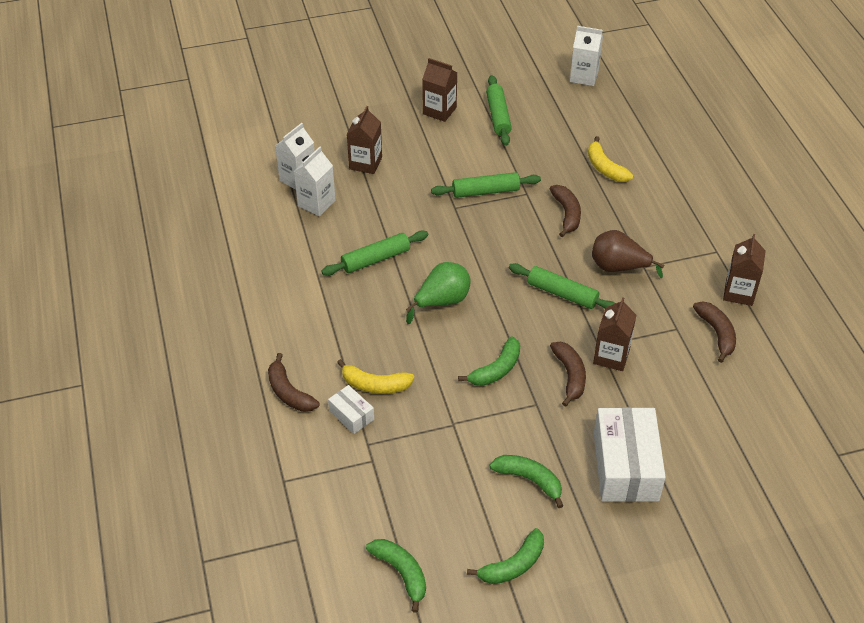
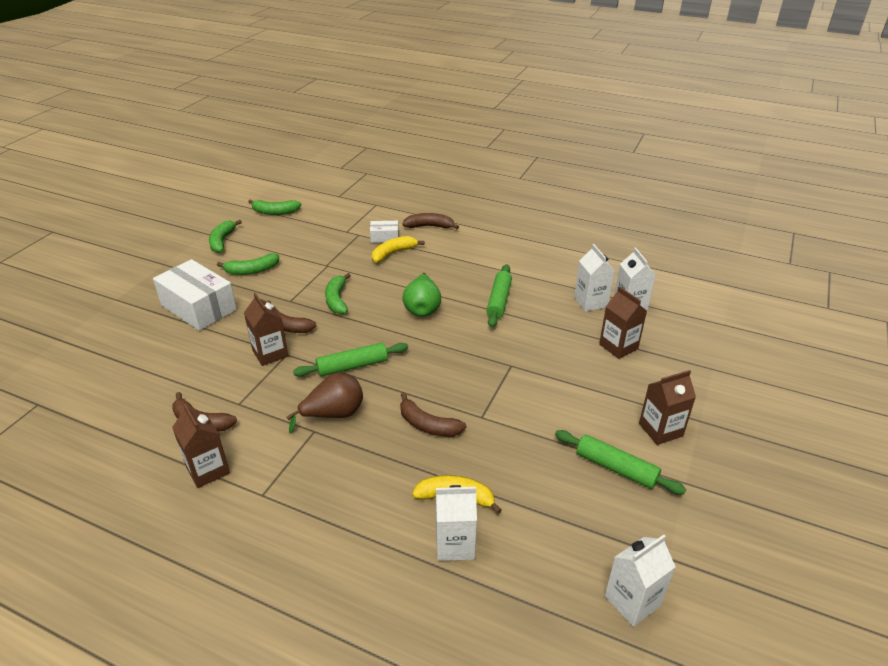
camera: 130 degrees right, 10 degrees down
(485, 191) = (511, 393): green rolling pin -> none
(635, 150) = (455, 544): none -> white carton

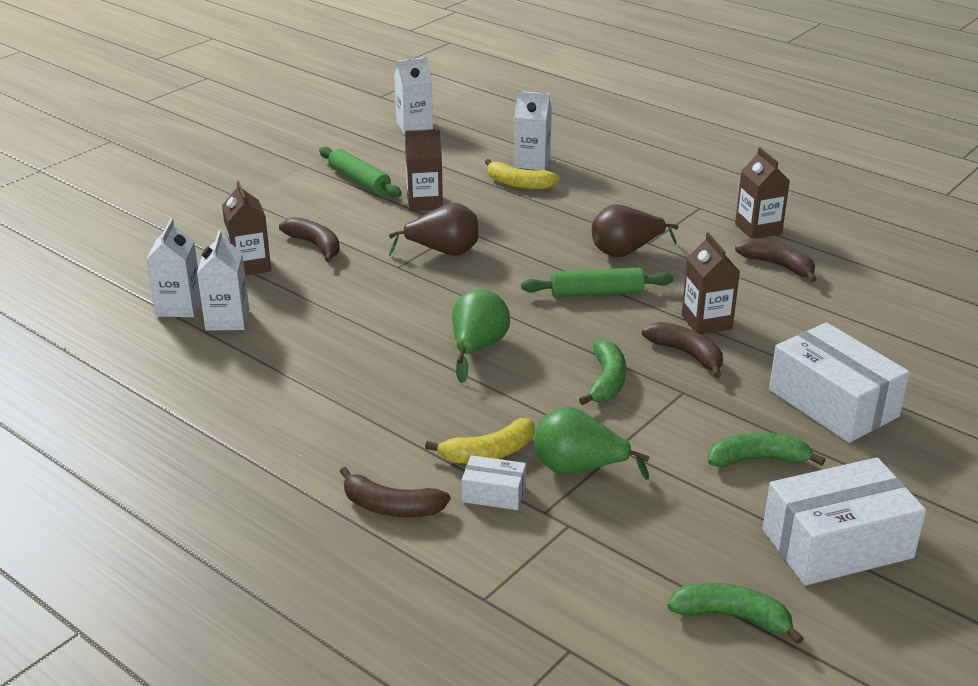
camera: 165 degrees left, 5 degrees down
(222, 241) = (837, 544): green banana -> white box
(346, 253) = (579, 468): none -> green pear
(428, 425) = (524, 230): brown banana -> brown banana (315, 245)
(484, 386) = (443, 252): none -> brown pear
(499, 301) = (358, 341): green rolling pin -> none
(660, 430) = (288, 197): brown carton -> brown carton (424, 202)

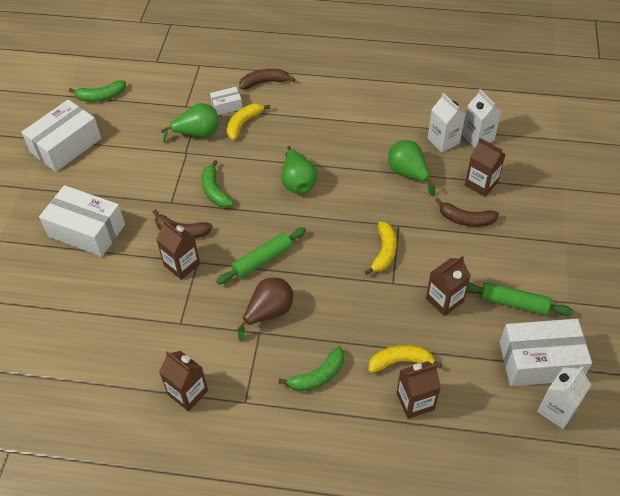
camera: 150 degrees right, 20 degrees up
(321, 305) = (408, 173): none -> green pear
(389, 148) = (540, 361): none -> white box
(443, 252) = (384, 252): brown pear -> yellow banana
(532, 162) = (415, 401): white carton -> brown carton
(758, 459) = (115, 175): green banana -> green banana (318, 376)
(778, 266) = (157, 349): brown banana -> none

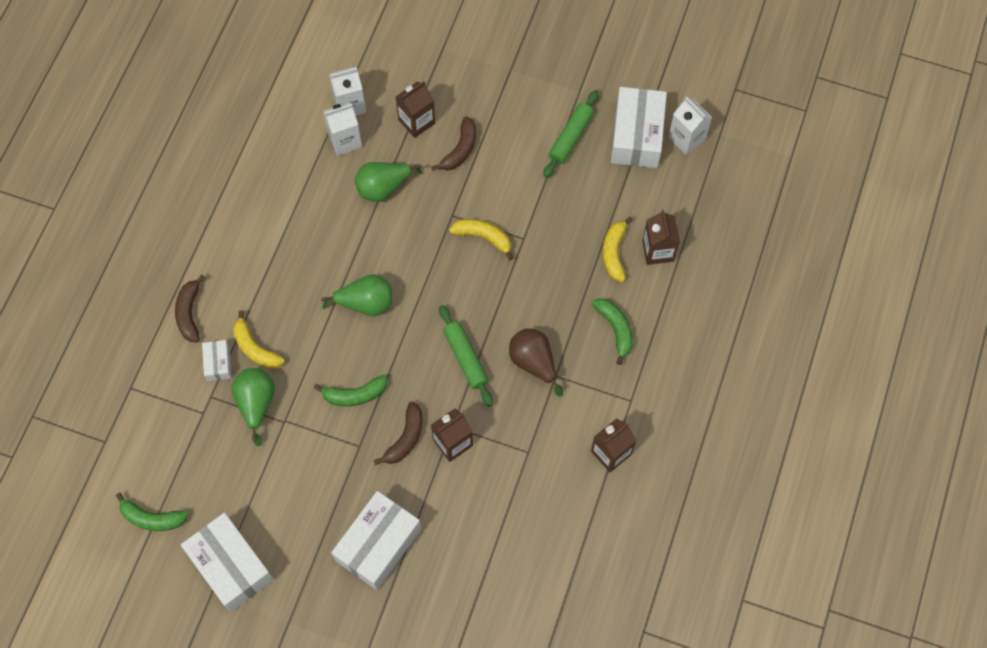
camera: 80 degrees left, 15 degrees up
(101, 96) = (152, 518): green banana -> green banana turned 105 degrees clockwise
(444, 300) = (554, 196): brown carton -> none

